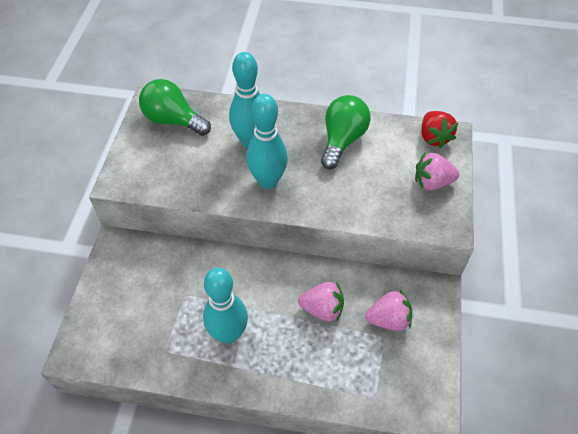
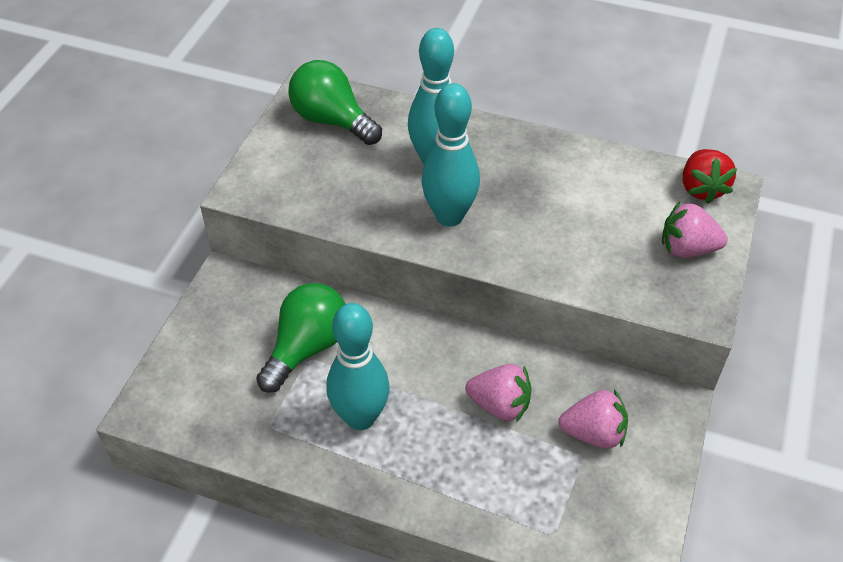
camera: 10 degrees right, 5 degrees down
(342, 140) = (566, 175): green light bulb -> green light bulb (307, 347)

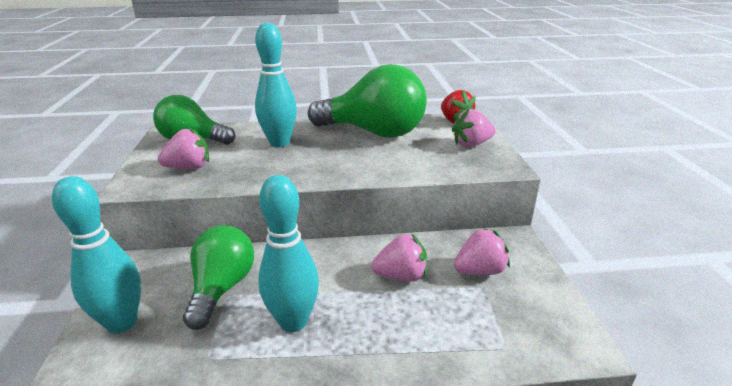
camera: 25 degrees left, 20 degrees down
(312, 177) = (189, 168): none -> pink strawberry
(449, 216) = (307, 164): turquoise bowling pin -> turquoise bowling pin (122, 322)
(568, 178) = (374, 132): none -> green light bulb

